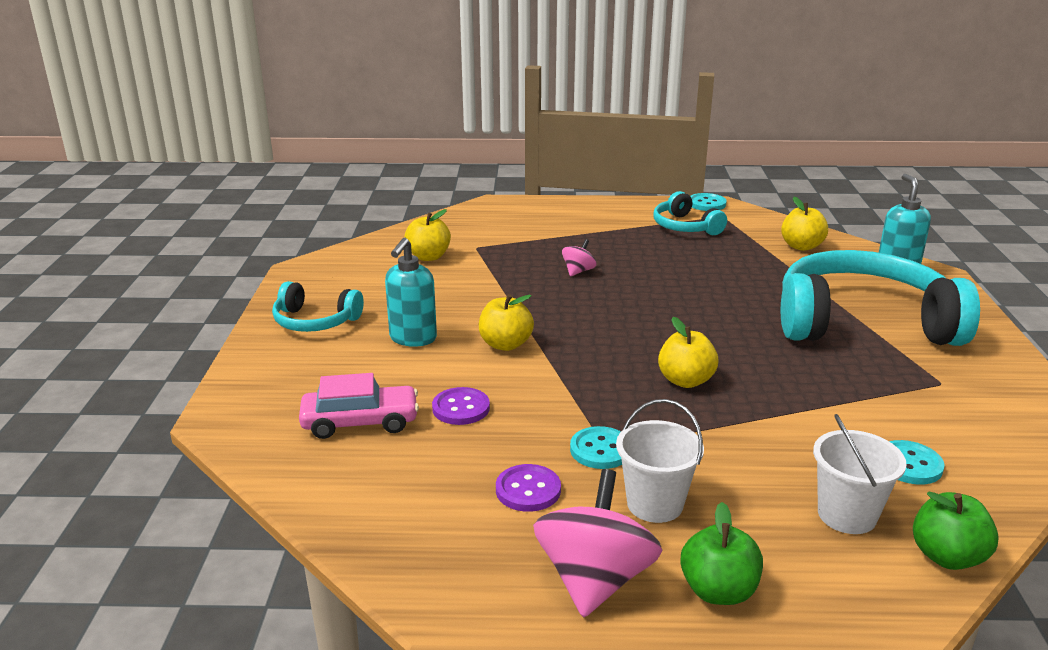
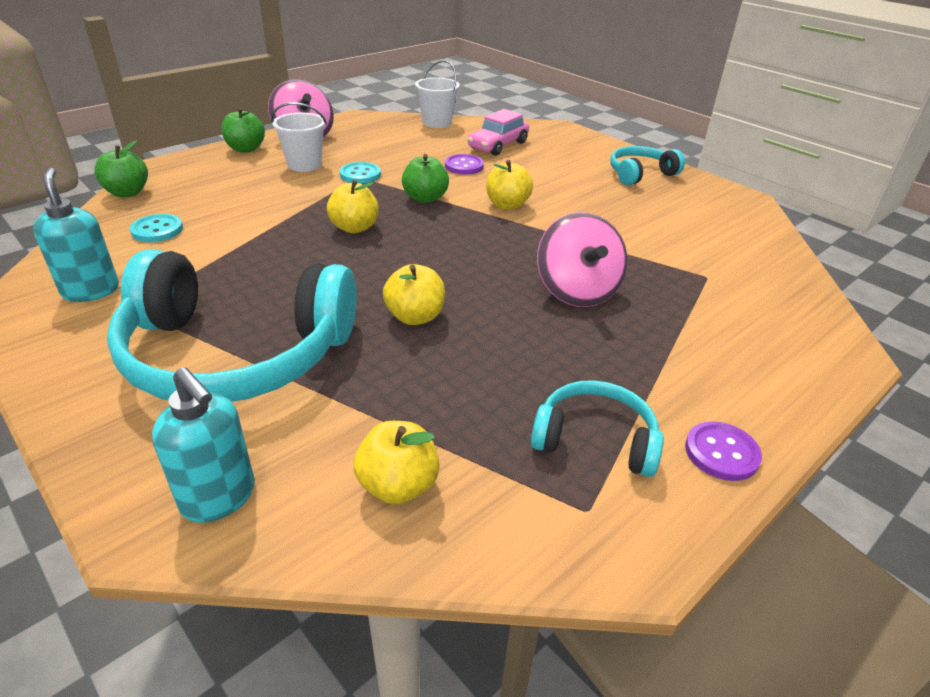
camera: 135 degrees right, 10 degrees up
(413, 338) = (566, 187): turquoise soap dispenser -> turquoise soap dispenser (91, 291)
(428, 257) = (710, 248): yellow apple -> yellow apple (415, 317)
(528, 490) = (373, 150): purple button -> purple button (721, 453)
(572, 384) = (425, 198): none -> green apple
(578, 271) = (577, 291): pink spinning top -> pink spinning top, size x2.04
(706, 204) = (657, 543): turquoise button -> none
(847, 515) = (193, 192): white bucket -> white bucket (437, 122)
(863, 322) = (236, 354): turquoise headphones -> turquoise headphones turned 45 degrees clockwise

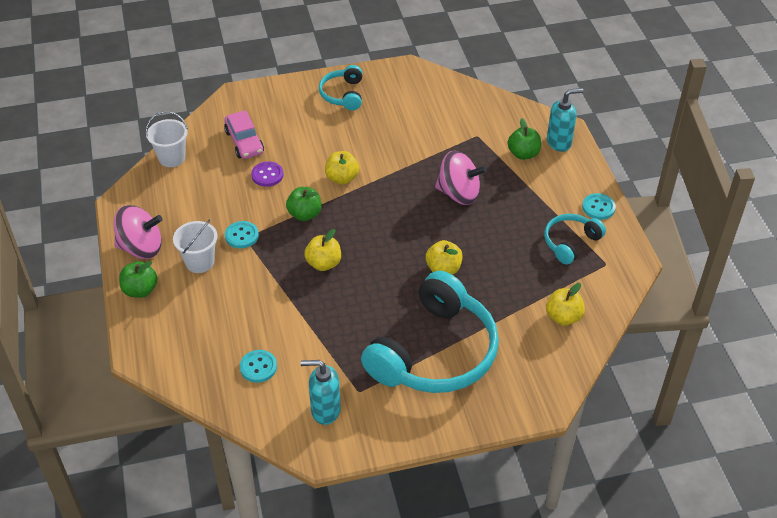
camera: 60 degrees left, 10 degrees up
(127, 192) = (179, 377): green apple -> green apple (523, 154)
(219, 497) = (540, 378): turquoise soap dispenser -> turquoise soap dispenser (559, 142)
(721, 453) = (598, 207): purple button -> turquoise button

